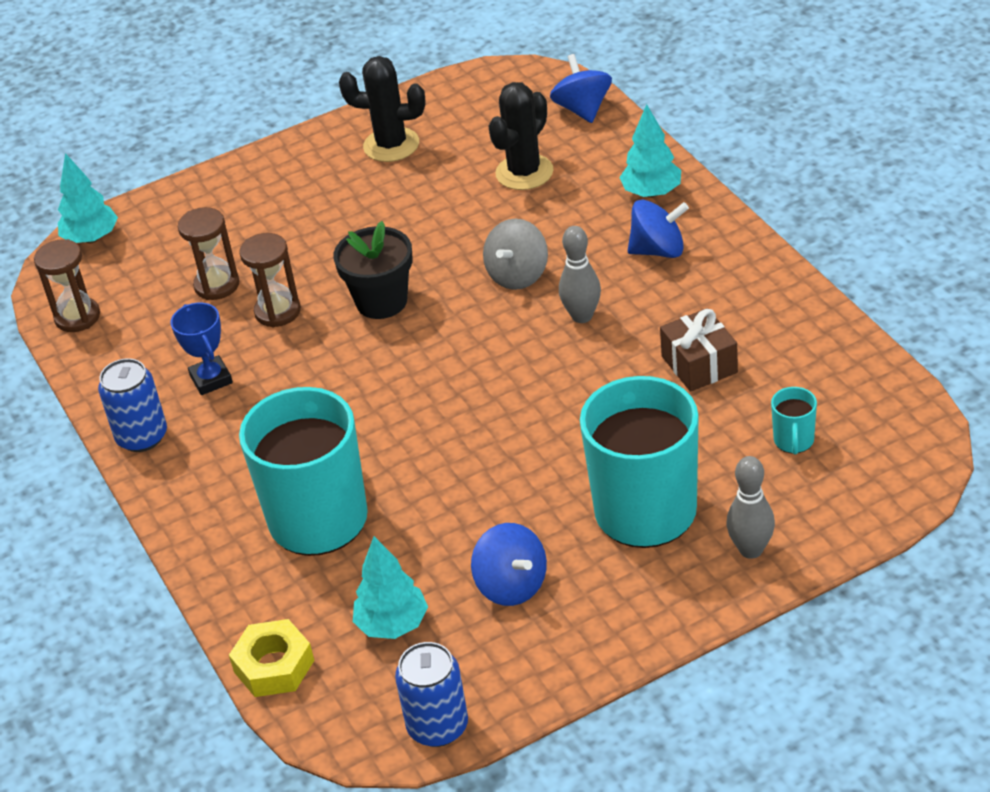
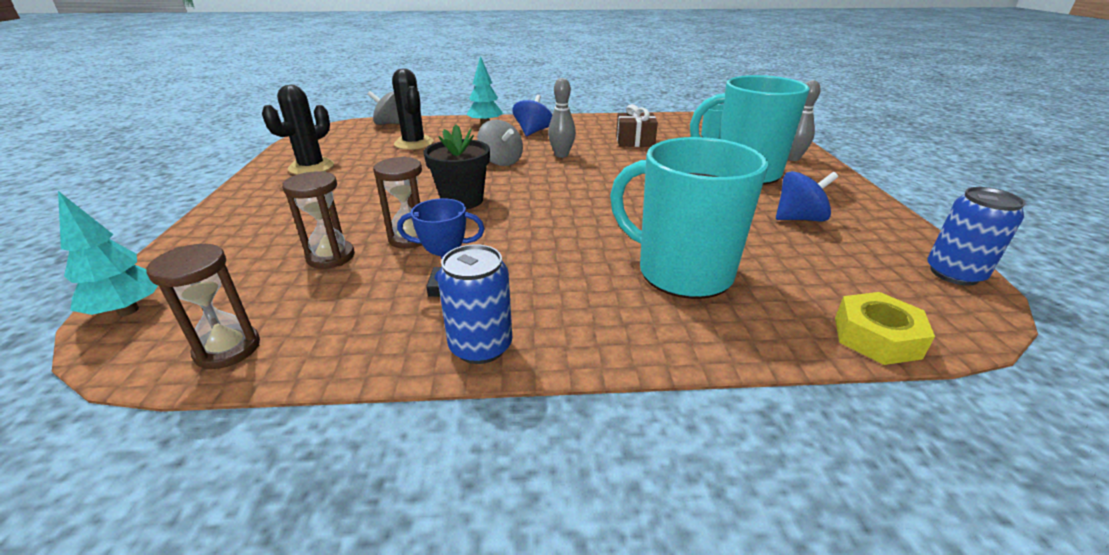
camera: 70 degrees left, 10 degrees down
(392, 625) = (830, 268): turquoise tree -> none
(582, 109) = (390, 124): blue spinning top -> grey spinning top

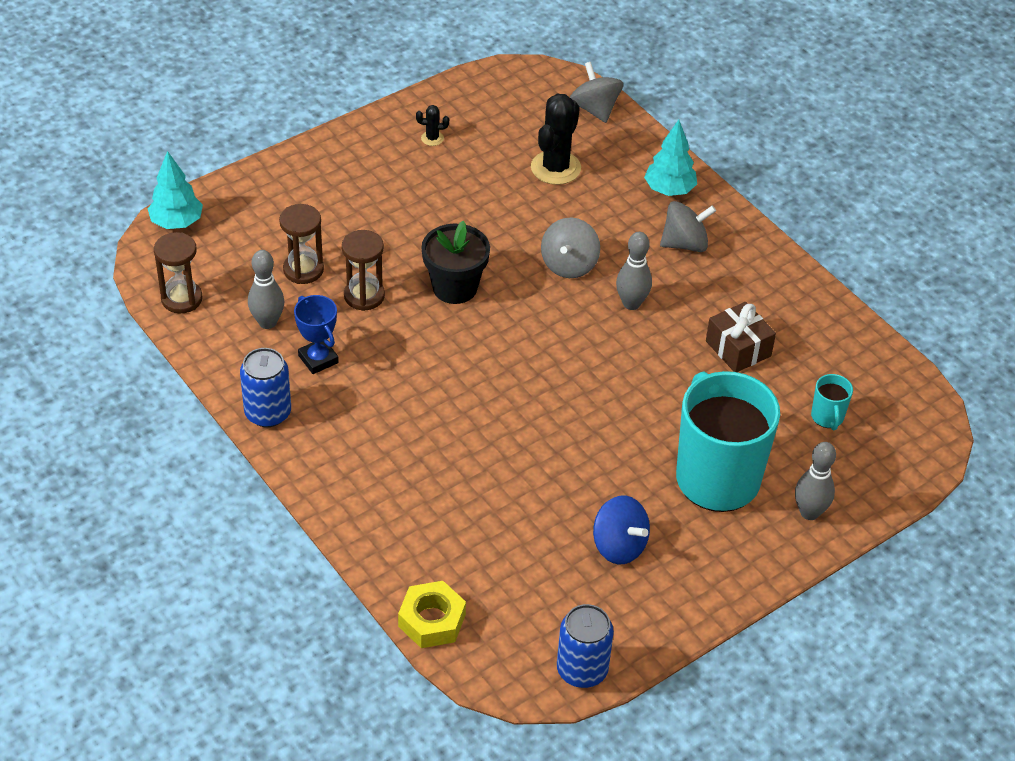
camera: 55 degrees right, 15 degrees up
(311, 167) = (432, 138): black cactus -> black cactus, size x0.46
(358, 300) = (267, 322): none -> grey bowling pin
(533, 132) = (685, 244): blue spinning top -> grey spinning top
(681, 272) = (442, 486): turquoise mug -> none

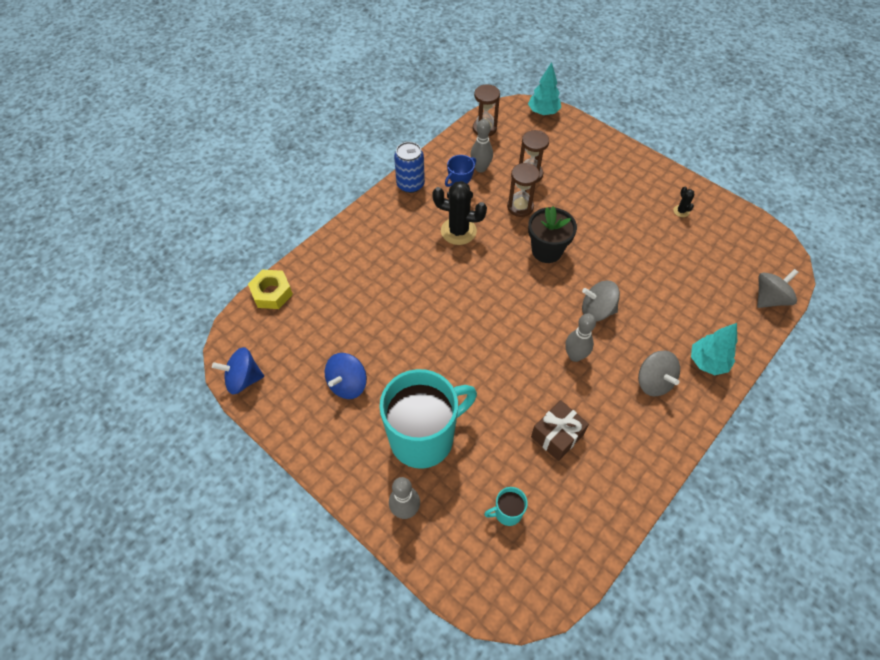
camera: 80 degrees right, 10 degrees up
(555, 168) = (691, 285): black cactus -> black cactus (458, 231)
(582, 670) = (243, 379): blue can -> blue spinning top

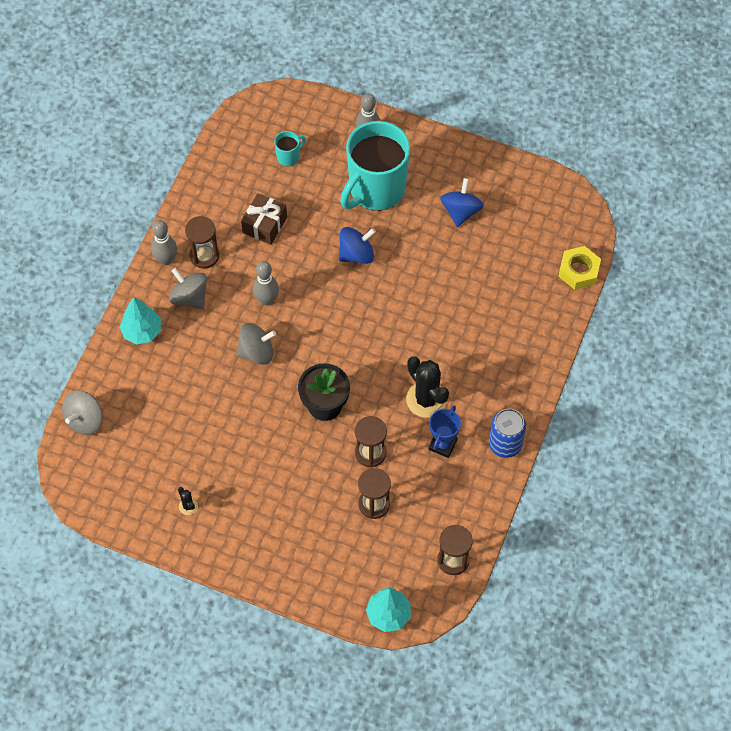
camera: 160 degrees right, 5 degrees up
(243, 379) = (553, 187): blue spinning top -> blue spinning top (356, 254)
(458, 231) = (426, 399): black cactus -> black cactus turned 60 degrees clockwise
(480, 168) = (434, 494): grey bowling pin -> grey bowling pin (166, 259)
(630, 421) = (204, 256): none -> brown hourglass

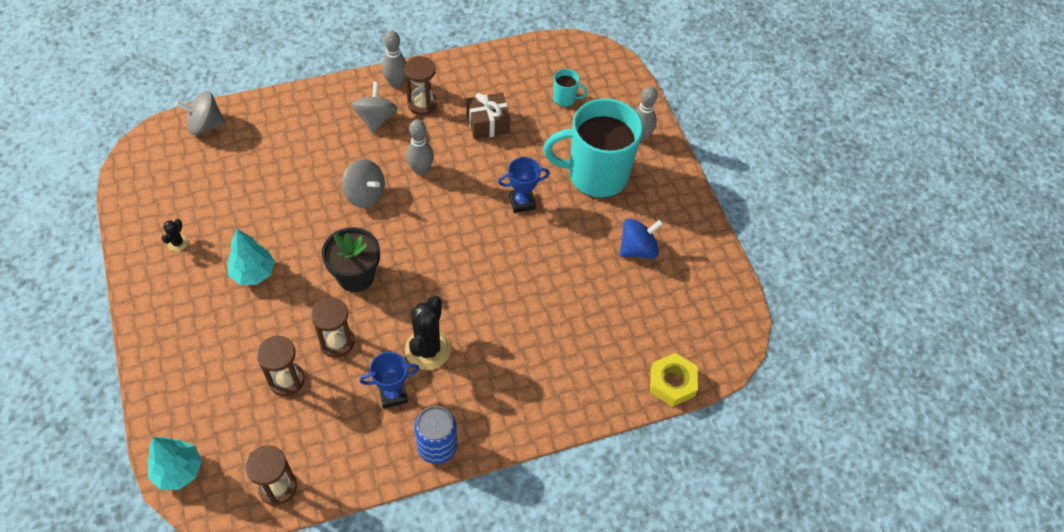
camera: 45 degrees right, 5 degrees down
(142, 331) = (317, 109): turquoise tree -> turquoise tree (253, 273)
(356, 254) = (522, 202): blue spinning top -> blue trophy

